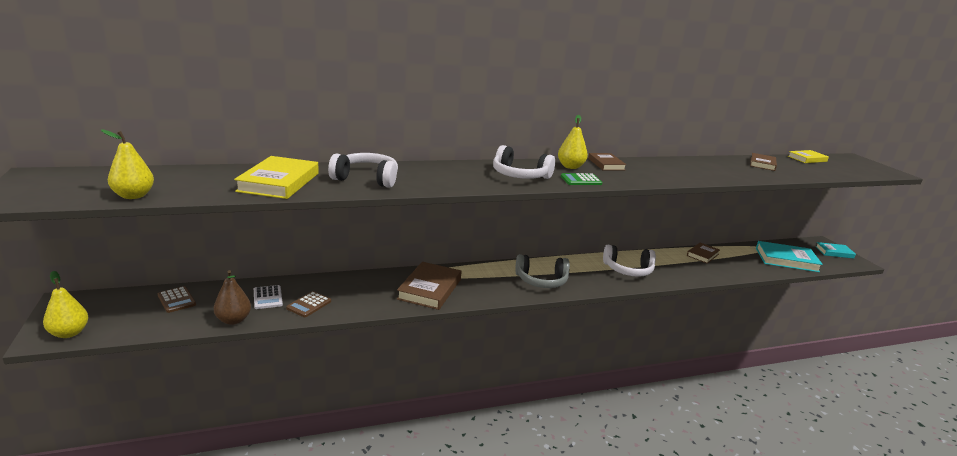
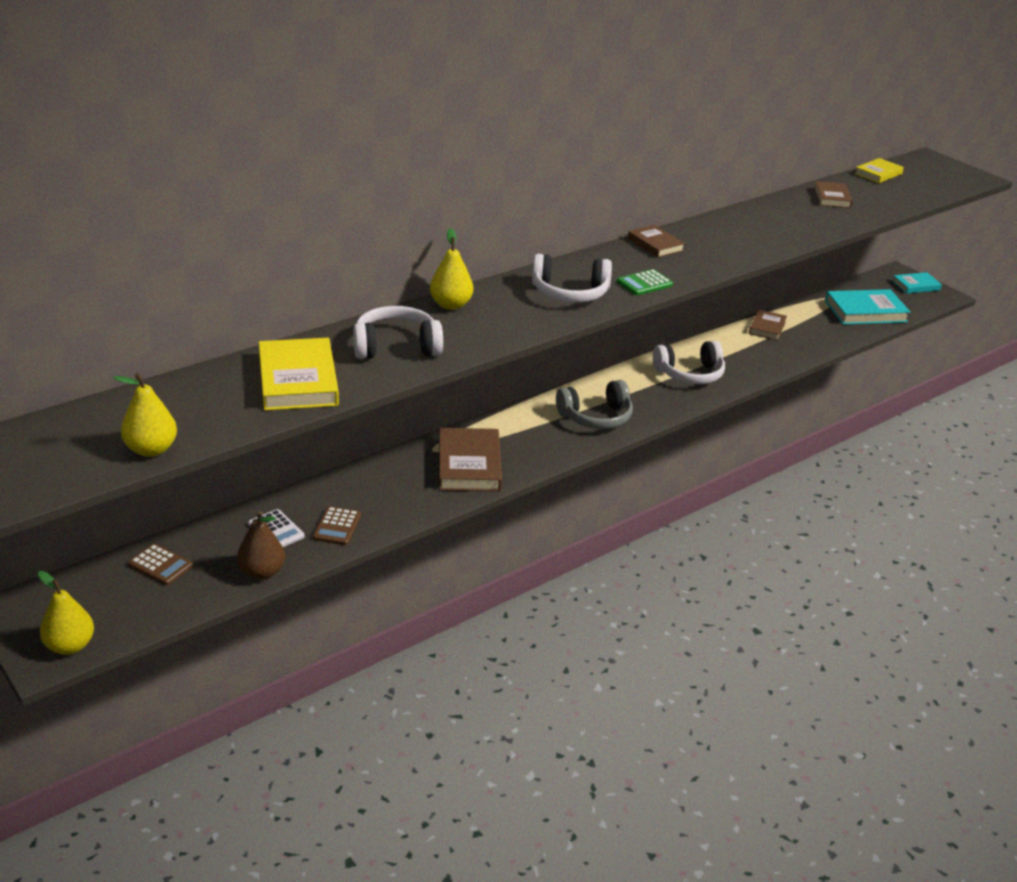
camera: 20 degrees left, 10 degrees up
(570, 167) = (617, 260): yellow pear -> yellow pear (451, 305)

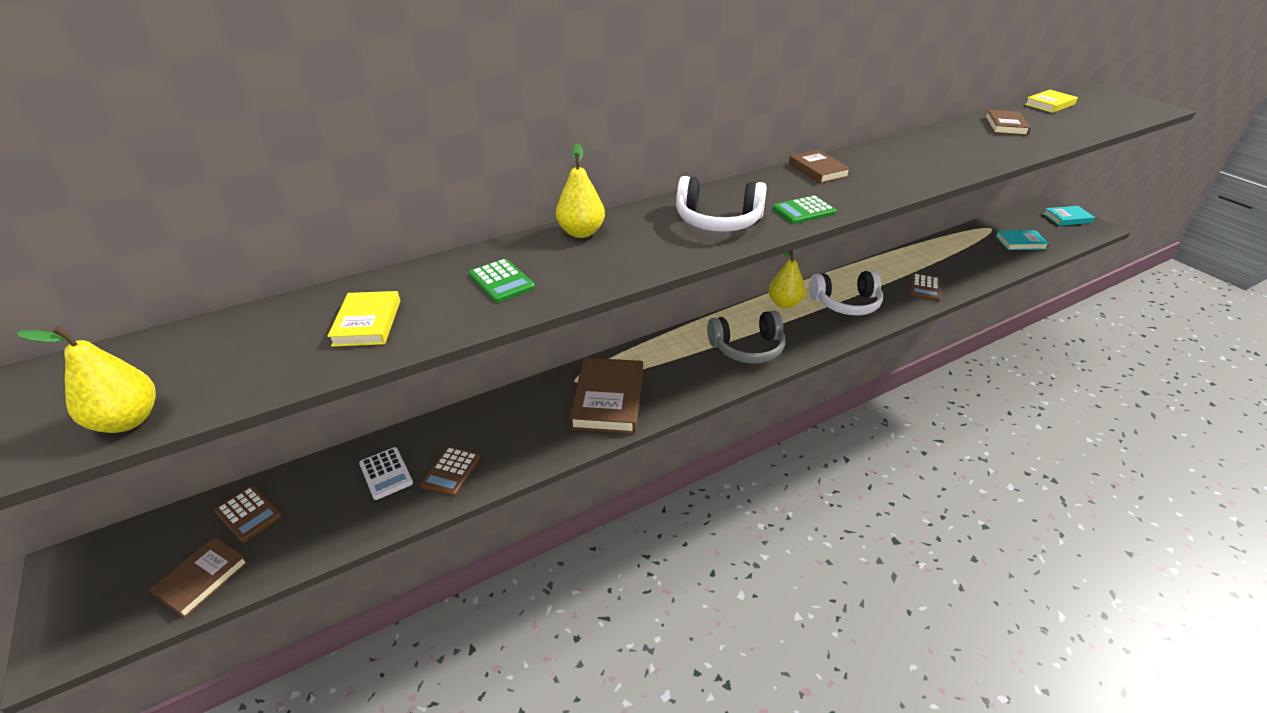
camera: 10 degrees right, 5 degrees up
(70, 646) = (98, 627): yellow pear -> yellow pear (784, 303)
(262, 572) = (351, 530): brown pear -> none
(298, 380) = (367, 322): yellow book -> yellow book, size x0.59
(396, 347) = (501, 281): white headphones -> green calculator
(767, 328) = (923, 257): brown book -> brown book (202, 579)
(767, 358) = (924, 288): none -> brown calculator
(865, 311) = (1020, 242): turquoise book -> turquoise book, size x0.59

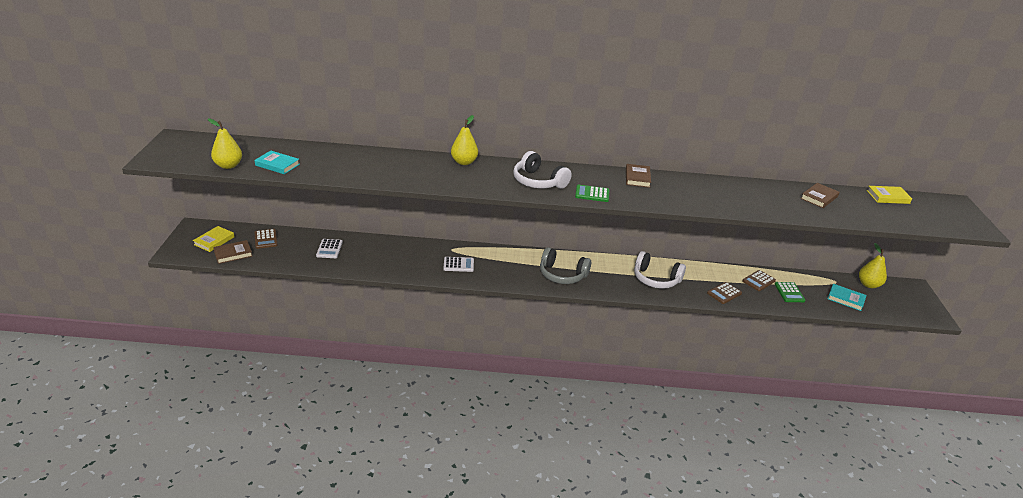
camera: 30 degrees right, 5 degrees down
(367, 322) = (333, 165): yellow book -> yellow book (214, 241)
(451, 471) = (356, 261): brown calculator -> brown calculator (758, 281)
(501, 281) = (402, 169): green calculator -> green calculator (789, 292)
(608, 399) = (458, 265): brown book -> white calculator
(784, 303) = (615, 263): yellow pear -> yellow pear (868, 284)
(1067, 218) = (917, 301): turquoise book -> turquoise book (277, 165)

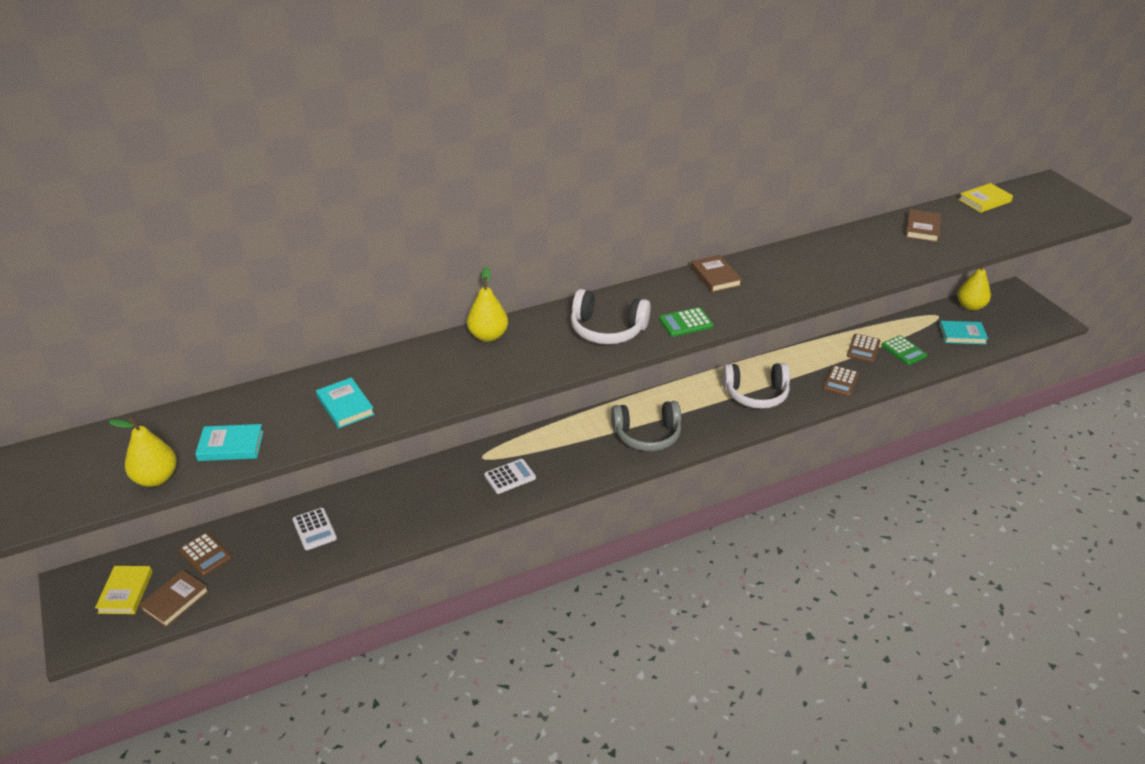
camera: 25 degrees left, 5 degrees up
(352, 167) = (345, 406): none -> turquoise book

